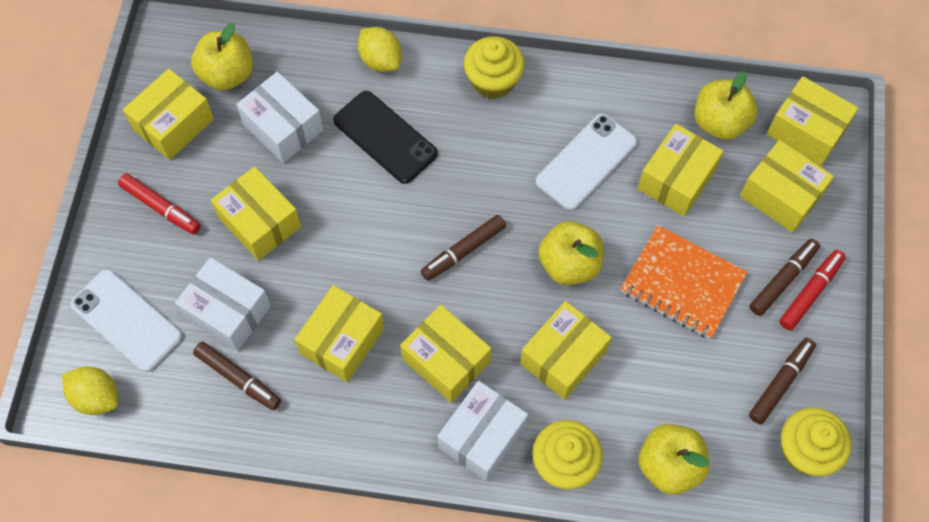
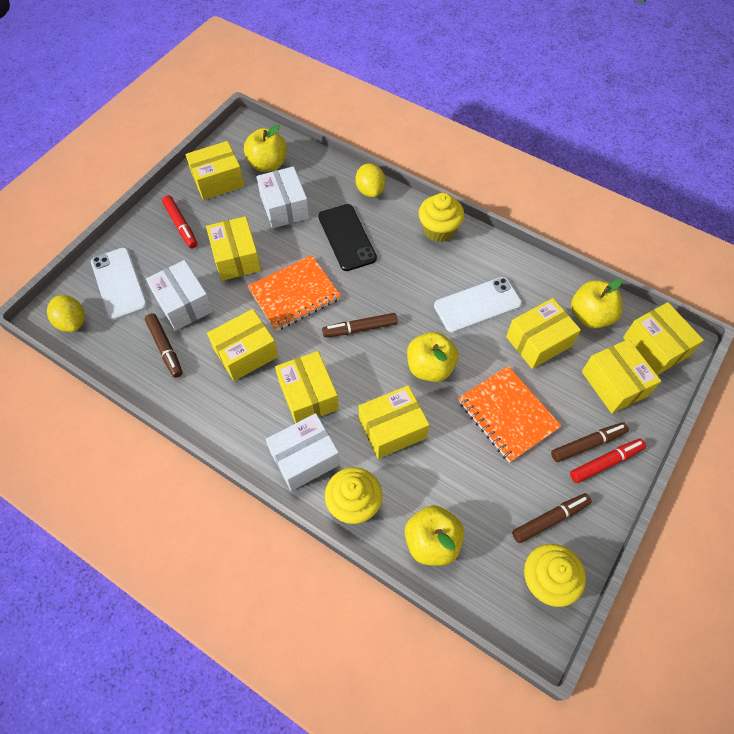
camera: 25 degrees right, 5 degrees down
(361, 240) = (294, 294): none -> orange notebook

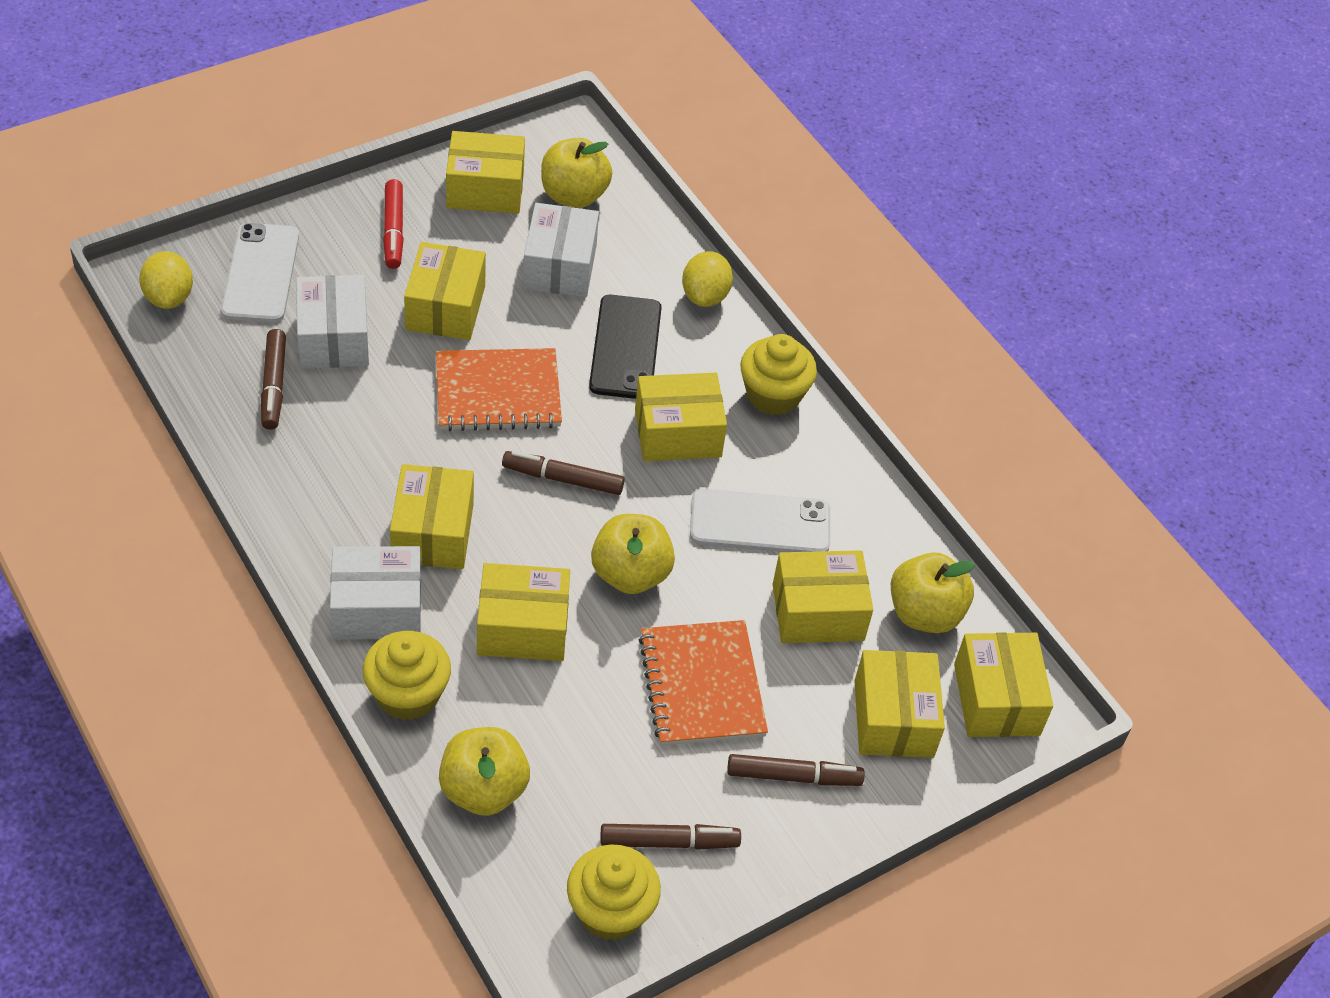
camera: 20 degrees right, 10 degrees down
(246, 353) = (380, 440): yellow box -> yellow box (678, 433)
(606, 462) = (803, 812): red marker -> none

